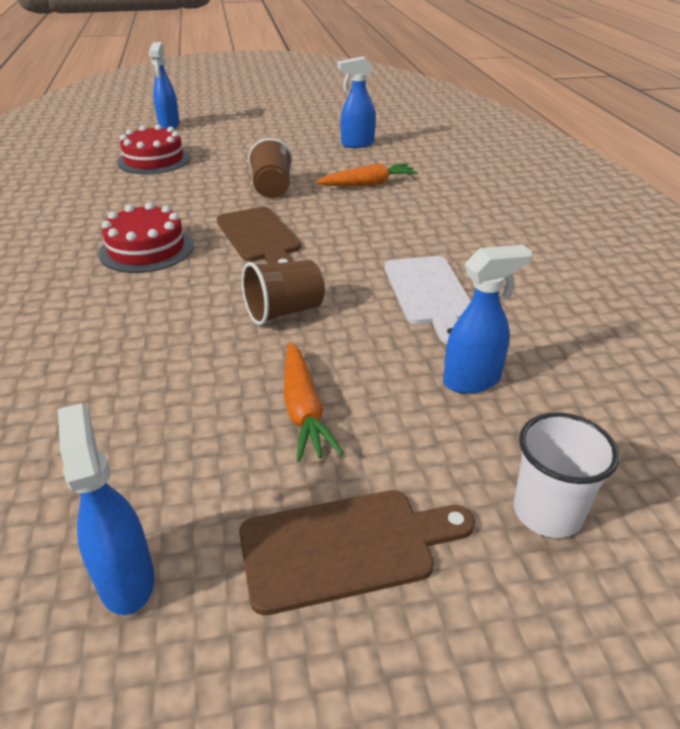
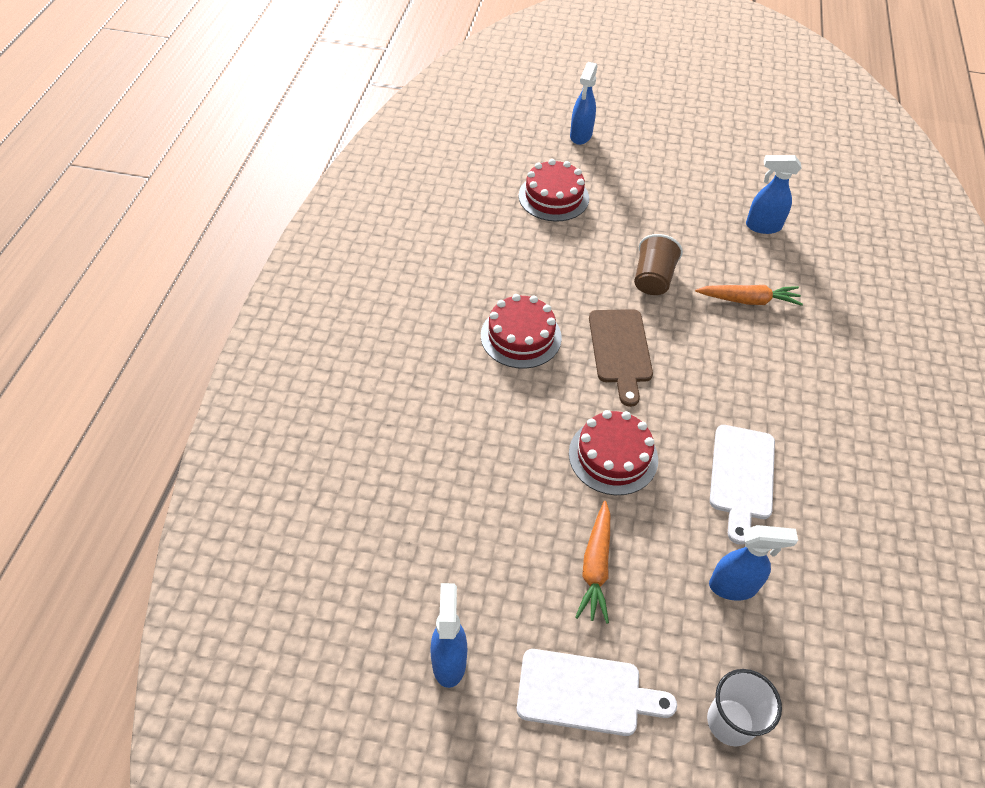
camera: 20 degrees right, 15 degrees up
(284, 312) = (613, 456): brown cup -> red cake
(345, 547) = (586, 693): brown cutting board -> white cutting board

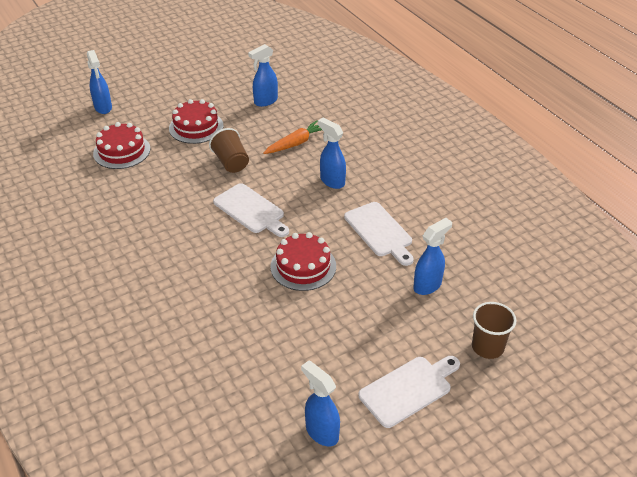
camera: 40 degrees left, 10 degrees down
(521, 336) = (183, 239): red cake -> red cake (196, 127)
(595, 567) = (351, 326): orange carrot -> none
(620, 350) = (251, 210): brown cutting board -> white cutting board
(730, 722) = (487, 347): white cup -> brown cup
(746, 375) = (332, 181): none -> blue spray bottle

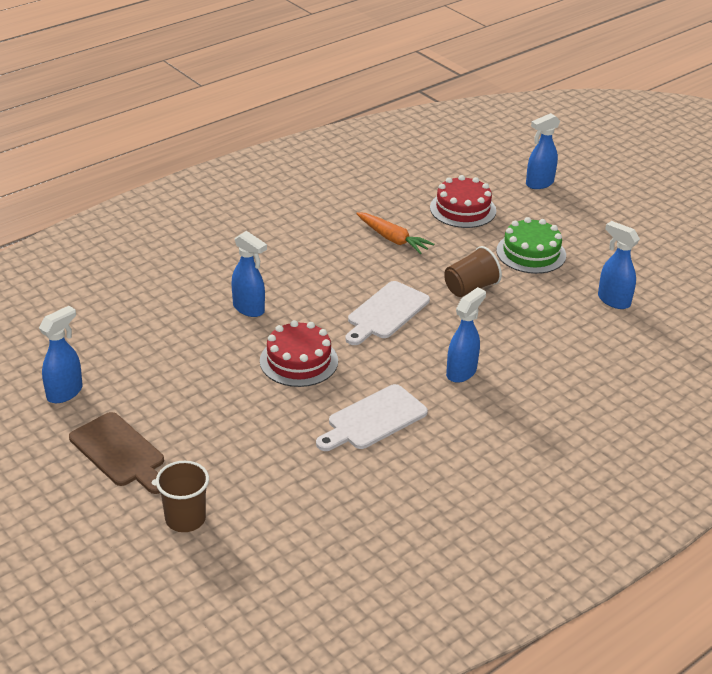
camera: 80 degrees right, 5 degrees down
(196, 127) = (531, 253): red cake -> green cake
(296, 143) = (530, 335): orange carrot -> orange carrot (392, 239)
(408, 389) = (120, 452): white cutting board -> brown cutting board
(428, 285) = (283, 465): blue spray bottle -> blue spray bottle (249, 309)

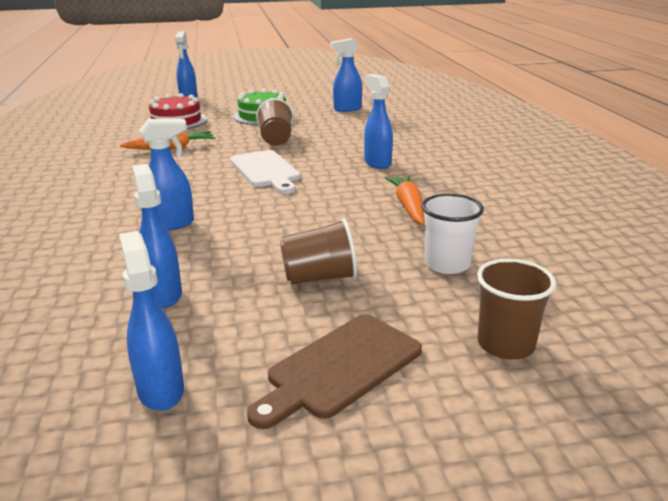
camera: 60 degrees left, 10 degrees down
(120, 452) = (340, 368): brown cutting board -> brown cutting board turned 150 degrees clockwise
(155, 350) = (163, 294): none -> blue spray bottle
(218, 409) = (319, 277): none -> brown cup
(280, 467) = (447, 264): none -> white cup
(299, 361) = (287, 219): red cake -> none
(373, 419) = (408, 206): white cutting board -> orange carrot

